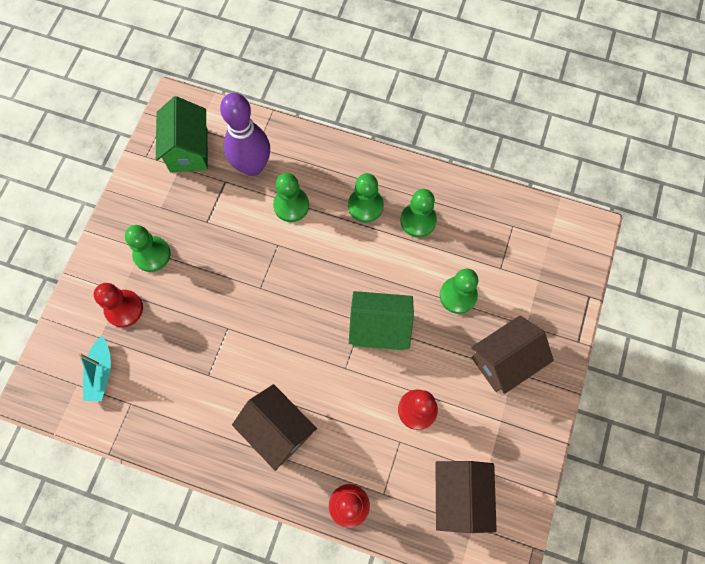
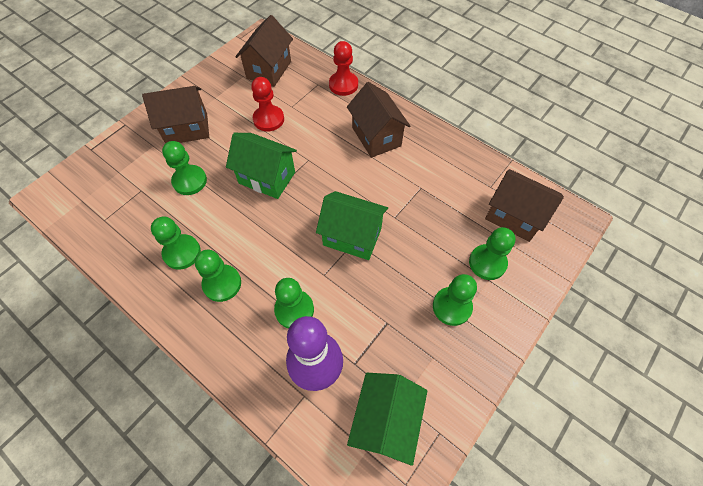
camera: 160 degrees left, 10 degrees down
(101, 372) = (514, 216): turquoise boat -> brown house
(124, 309) = (487, 263): red pawn -> green pawn
(264, 291) = (352, 236): none -> green house

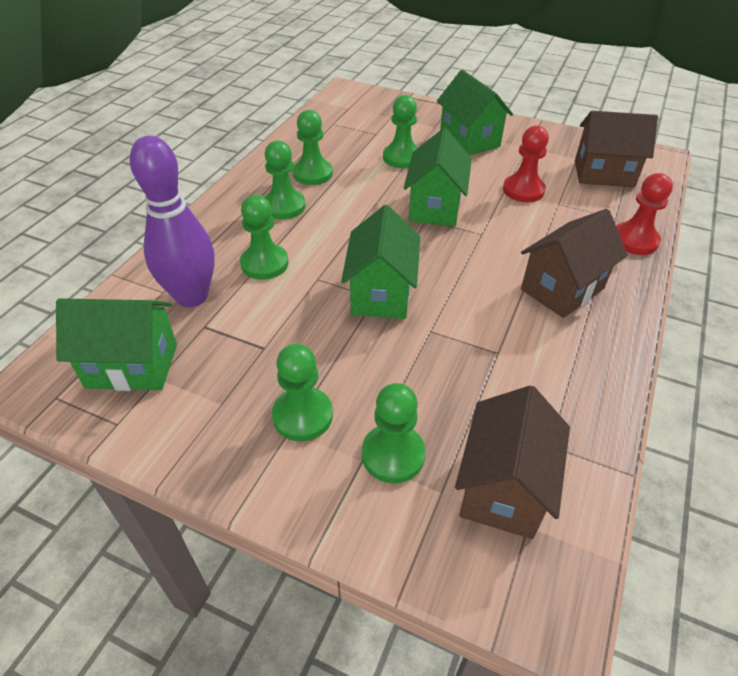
camera: 75 degrees right, 15 degrees down
(187, 129) = (469, 140): brown house -> green house

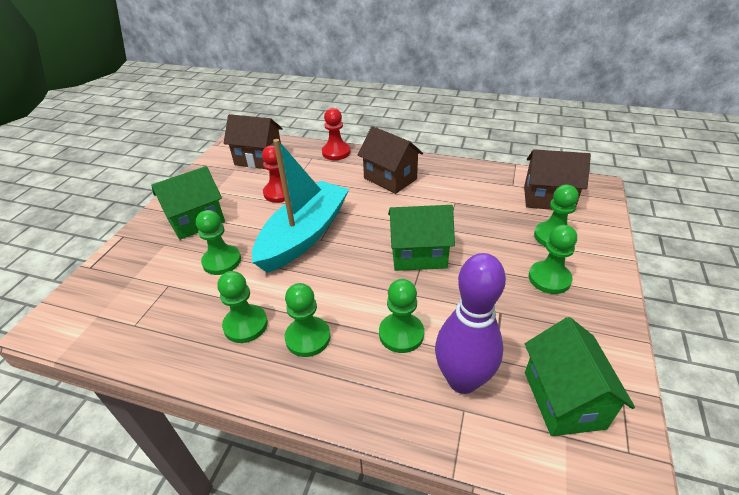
camera: 95 degrees left, 5 degrees down
(435, 207) = (304, 235): green house -> turquoise boat
(603, 174) = (259, 159): brown house -> brown house turned 75 degrees counterclockwise

